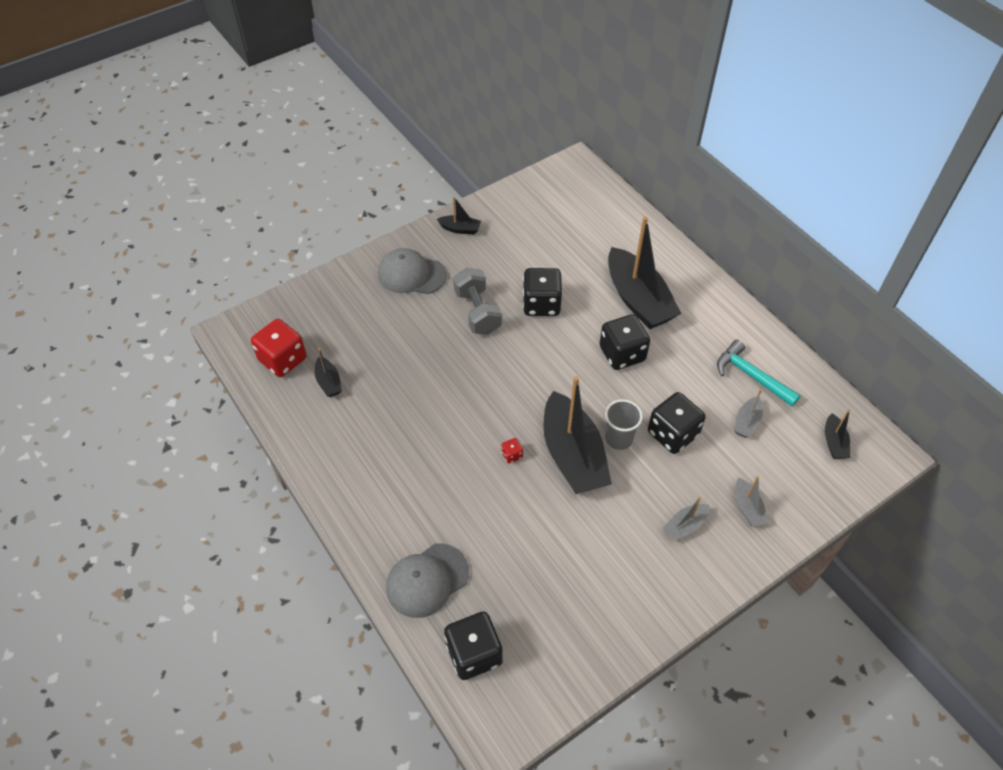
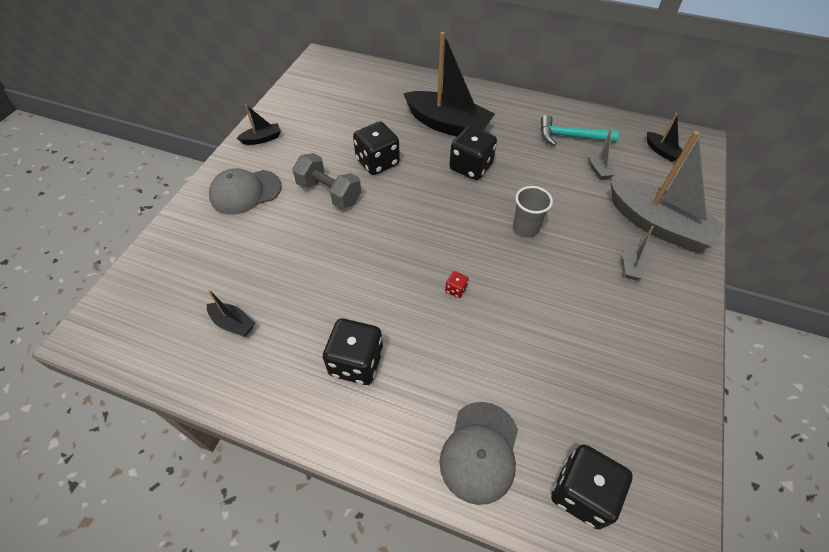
camera: 35 degrees left, 0 degrees up
(283, 359) = (167, 329): red dice -> none
(573, 455) = (503, 261): black boat -> none
(672, 434) = (559, 203): black dice -> black dice (356, 362)
(748, 508) = (657, 225): grey boat -> grey boat, size x2.26

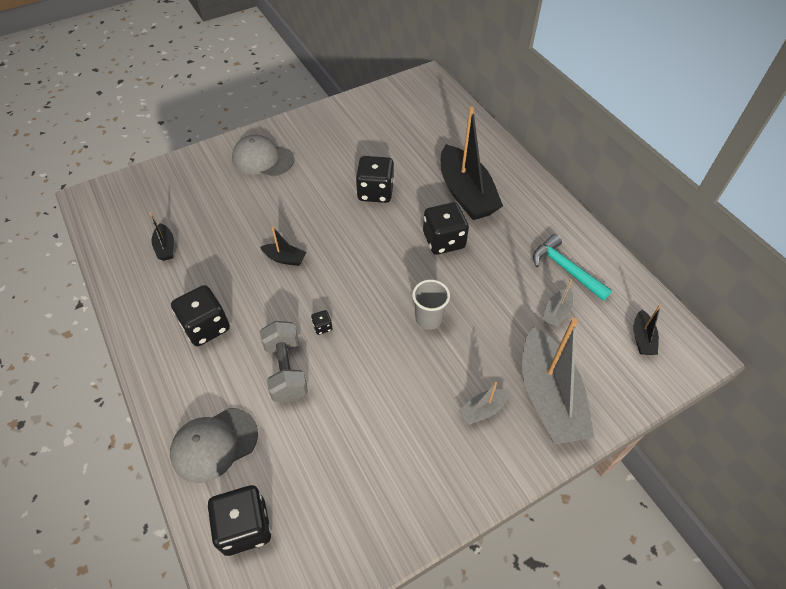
camera: 40 degrees right, 0 degrees up
(262, 139) = (314, 124): black boat -> black boat (285, 258)
(329, 193) = (315, 195): grey dumbbell -> grey dumbbell (286, 370)
(456, 289) = (322, 327): red dice -> black dice

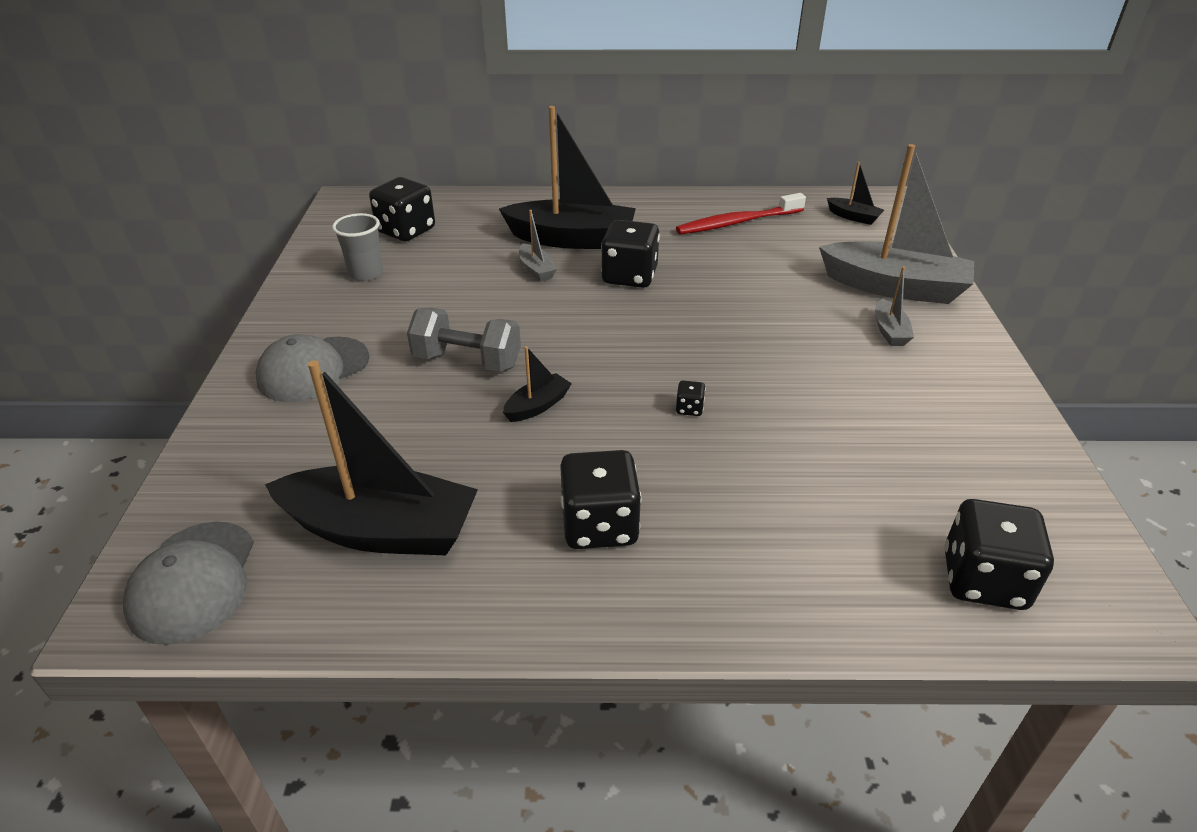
camera: 60 degrees left, 15 degrees down
(165, 247) = (381, 530): black boat -> black boat, size x2.26
(214, 444) = (830, 576): grey cap -> grey cap (193, 581)
(286, 370) = (740, 463): grey dumbbell -> grey dumbbell (467, 361)
(375, 192) = (497, 296): black dice -> black dice (406, 231)
(428, 319) = (739, 324): grey cup -> grey cup (366, 273)
(556, 312) = (790, 246): grey boat -> grey boat (536, 270)
(565, 269) = (737, 222): turquoise hammer -> red toothbrush

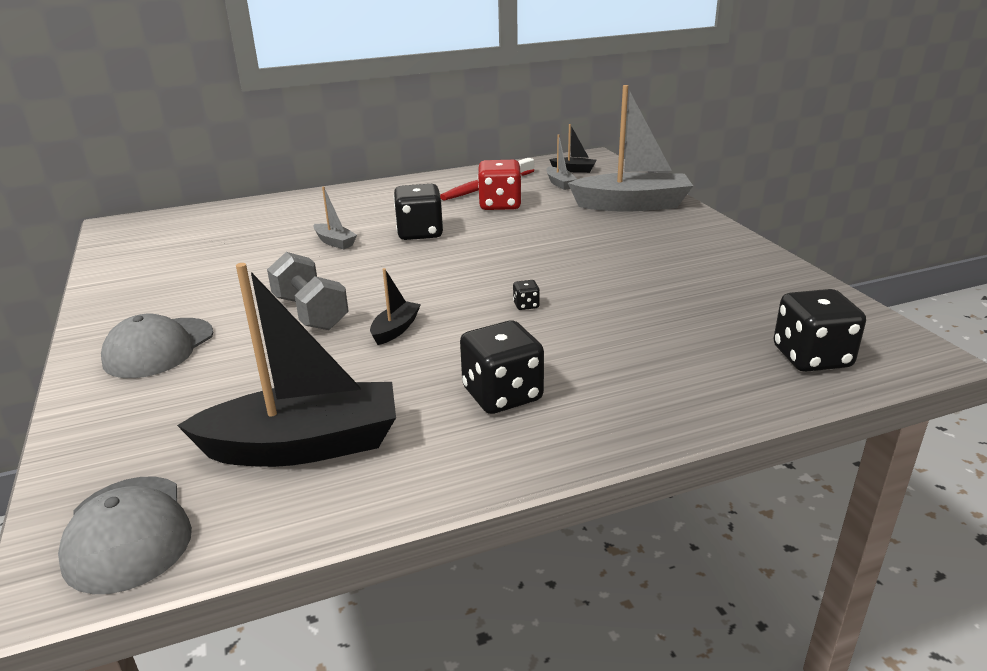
camera: 20 degrees left, 10 degrees down
(366, 273) = (170, 272): grey cup -> none
(406, 231) = (192, 236): black dice -> none
(467, 361) = (310, 313): grey dumbbell -> grey dumbbell turned 60 degrees clockwise
(572, 239) = (353, 218): black boat -> none
(738, 253) = (500, 205): none -> red dice
(889, 331) = (646, 230): grey boat -> grey boat (560, 183)

